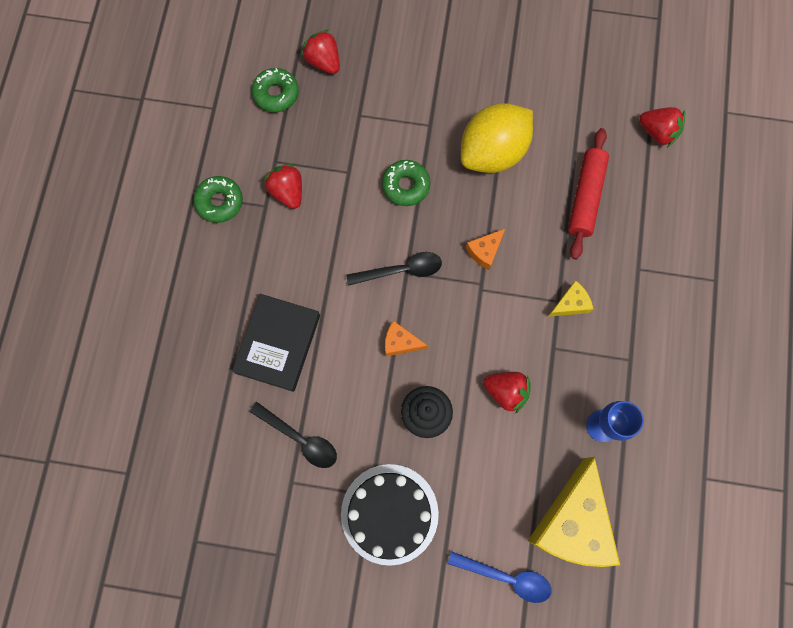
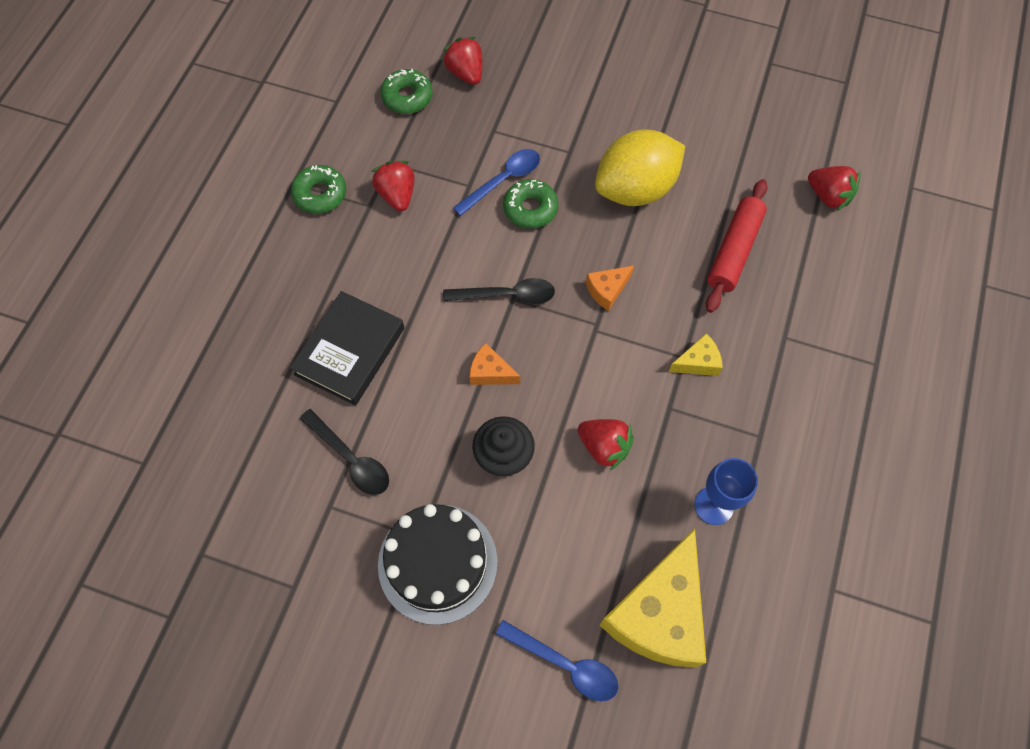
camera: 10 degrees right, 10 degrees down
(377, 162) = (503, 180): none -> blue spoon

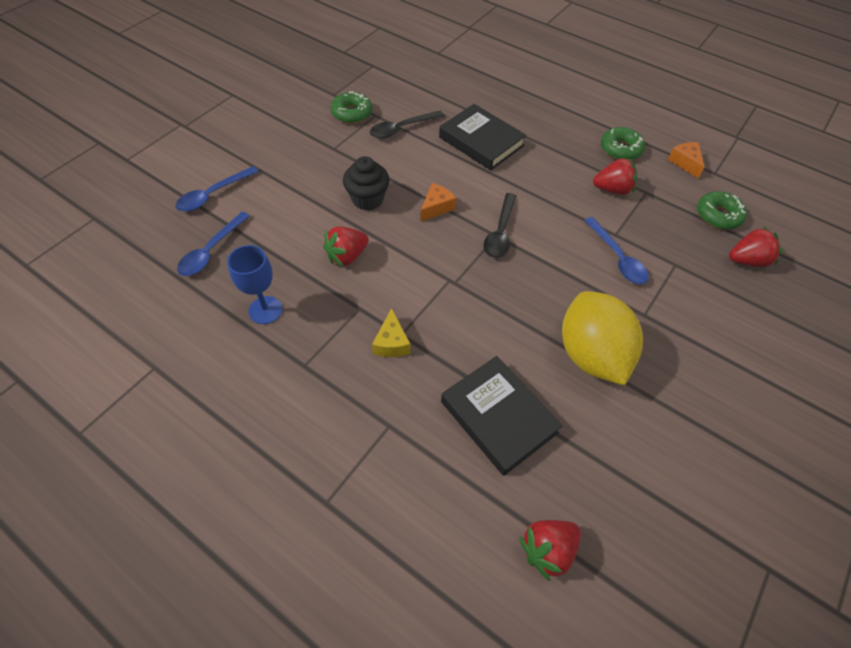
camera: 105 degrees right, 10 degrees down
(437, 563) = (312, 152): black cake -> none
(530, 209) = (583, 268): green donut -> green donut (352, 113)
(607, 290) = (485, 299): orange cheese -> orange cheese (685, 163)
(658, 613) = (211, 251): yellow cheese -> blue spoon
(734, 251) = (498, 417): red rolling pin -> black book

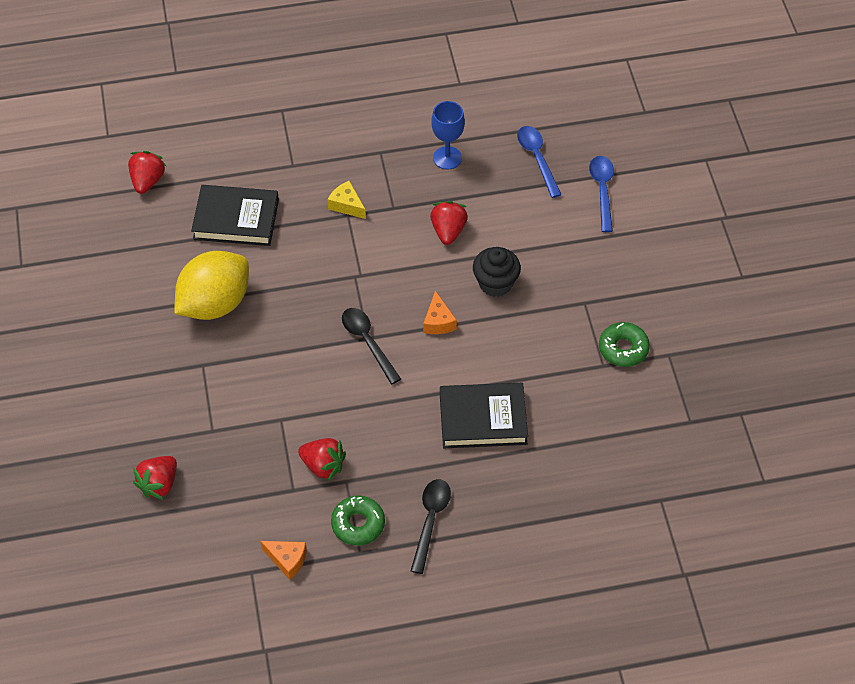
camera: 135 degrees right, 0 degrees up
(402, 129) = (562, 371): black spoon -> black spoon (430, 521)
(591, 354) = (214, 303): yellow lemon -> yellow lemon turned 75 degrees counterclockwise
(612, 189) = (323, 466): red strawberry -> red strawberry turned 105 degrees counterclockwise
(617, 258) = (261, 397): blue spoon -> none
(718, 215) = (213, 516): green donut -> none

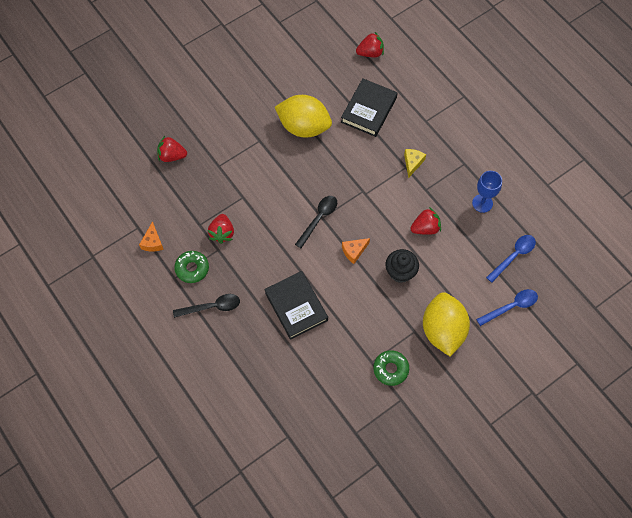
camera: 65 degrees right, 10 degrees up
(236, 219) = (369, 110): black book -> black book turned 45 degrees clockwise
(598, 272) = (443, 330): none -> yellow lemon

